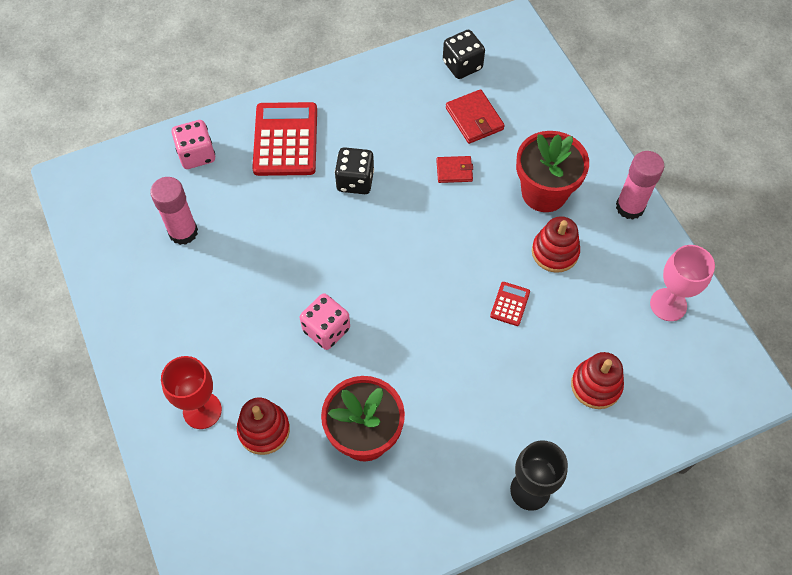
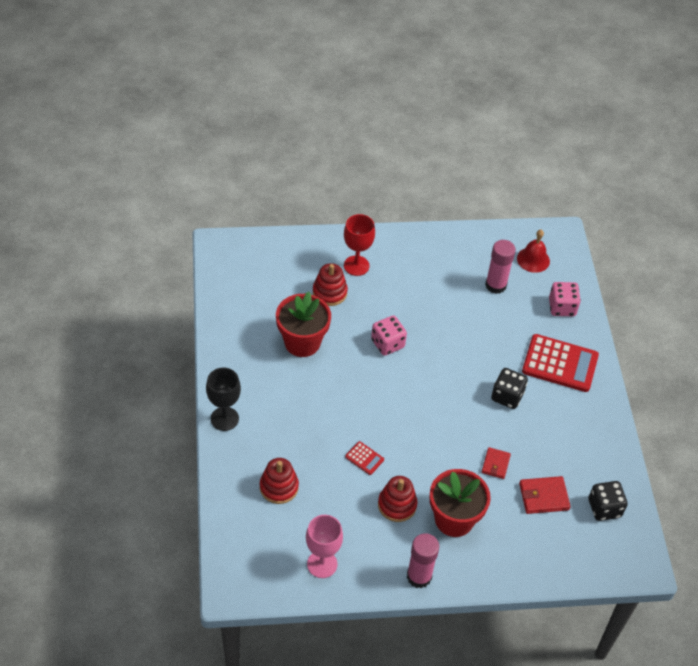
camera: 105 degrees right, 10 degrees down
(125, 201) = (533, 259): none -> red bell

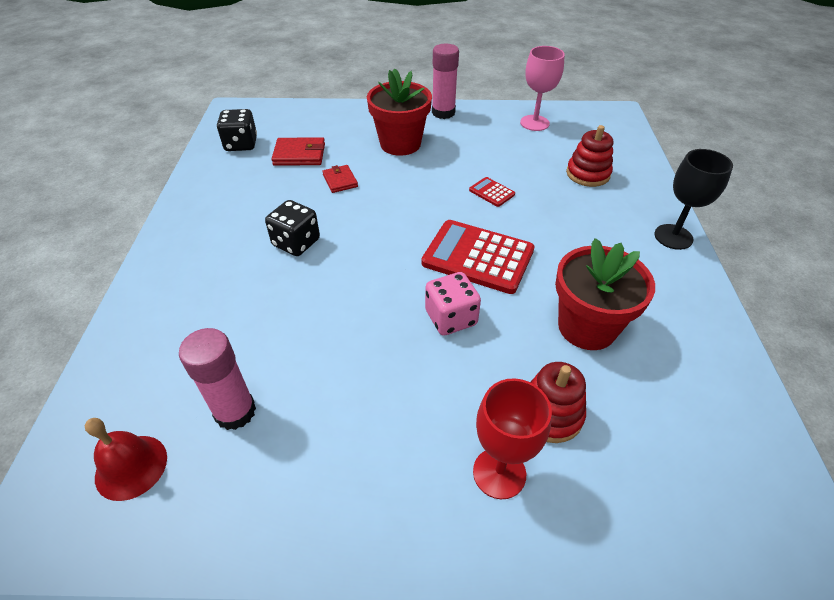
camera: 170 degrees left, 5 degrees down
(397, 505) = (458, 156): red stacking toy -> none
(495, 464) = (340, 181): red wallet -> red wallet turned 45 degrees counterclockwise
(560, 364) = (200, 277): red calculator -> red calculator (478, 257)
(562, 307) = (141, 362): pink dice -> none

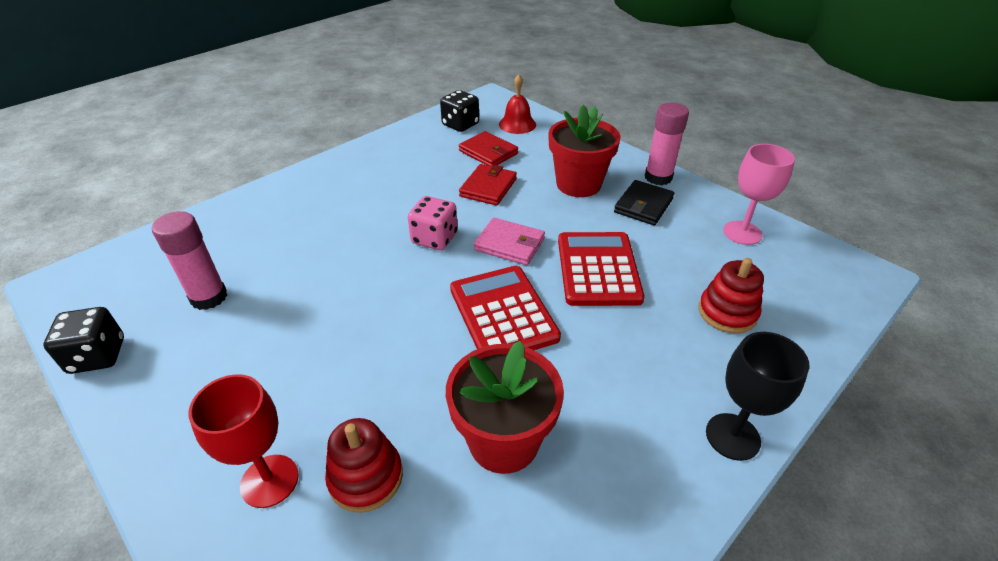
camera: 45 degrees right, 5 degrees down
(131, 467) = (130, 286): red bell -> red bell (517, 124)
(296, 243) = (394, 214): black dice -> black dice (97, 356)
(340, 181) = (488, 187): red wallet -> red wallet, size x1.50
(415, 211) = (509, 244): none -> pink wallet
(451, 318) = (410, 343): pink dice -> pink dice (434, 238)
(460, 136) = (643, 205): none -> black wallet
(491, 192) = (598, 269): red calculator -> red calculator, size x2.22

